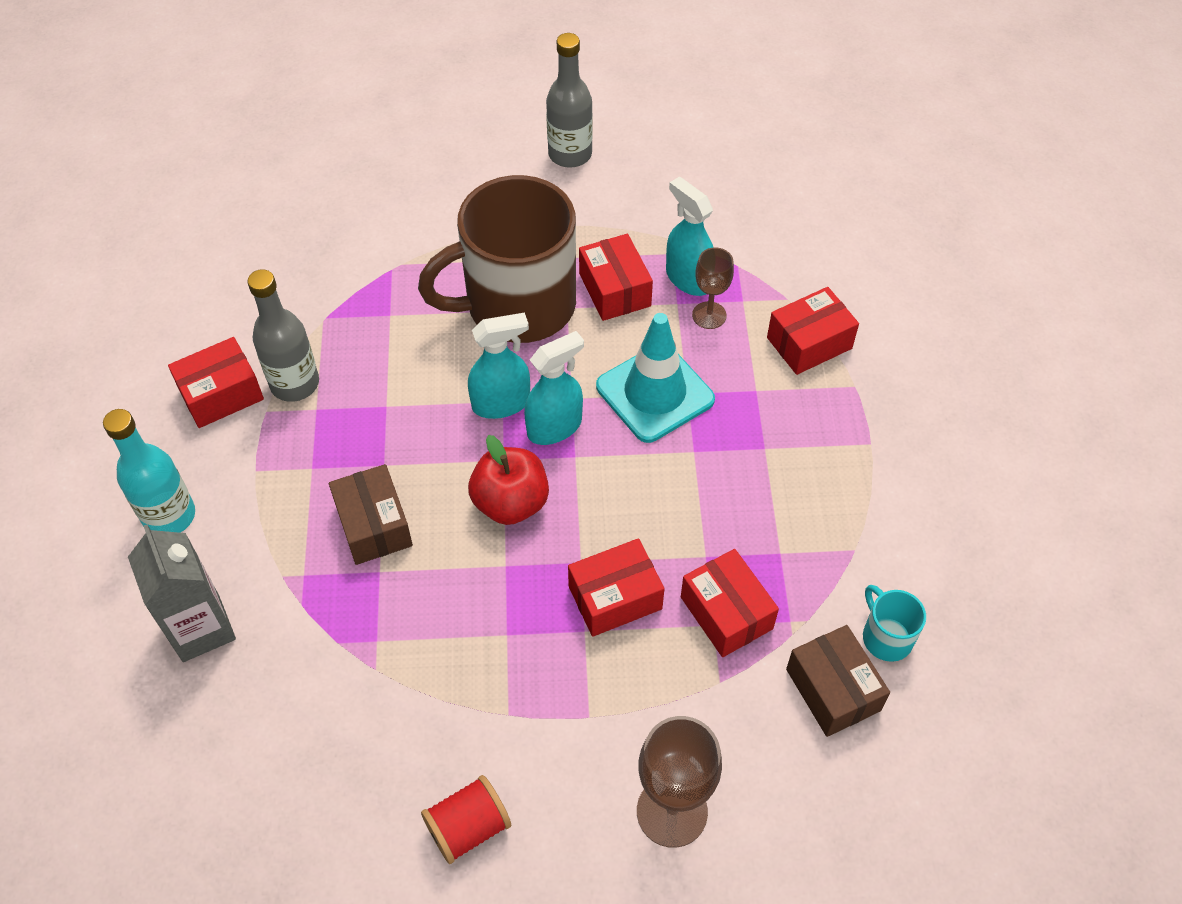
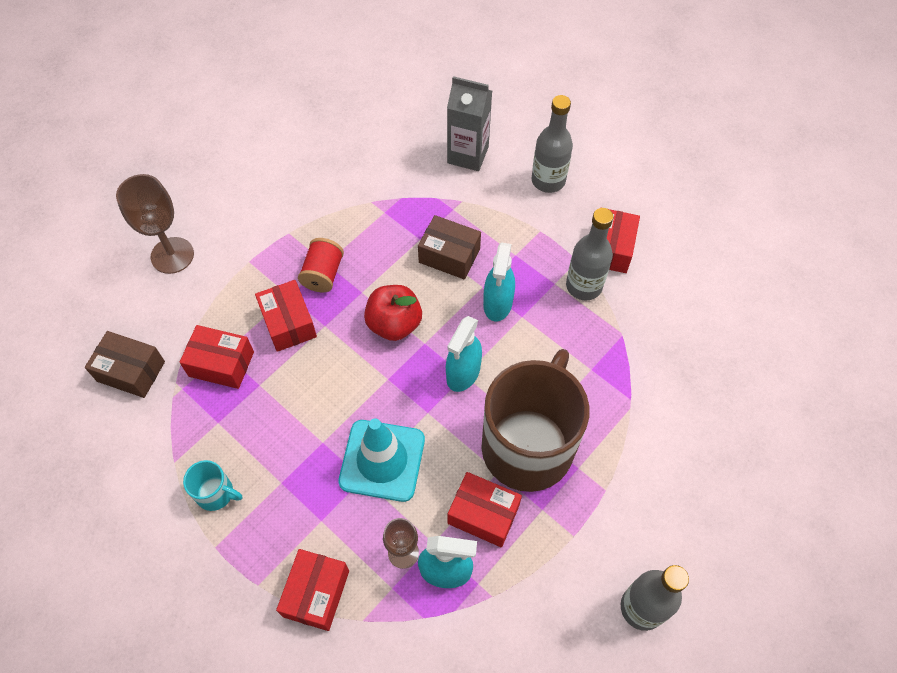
camera: 135 degrees right, 5 degrees up
(169, 516) = (548, 180): turquoise bottle -> grey bottle
(468, 828) = (260, 181): red spool -> red spool (323, 274)
(555, 427) = (417, 386): turquoise spray bottle -> turquoise spray bottle (497, 303)
(615, 597) = (288, 323): red box -> red box turned 45 degrees counterclockwise
(886, 637) = (119, 424): turquoise mug -> turquoise mug (216, 493)

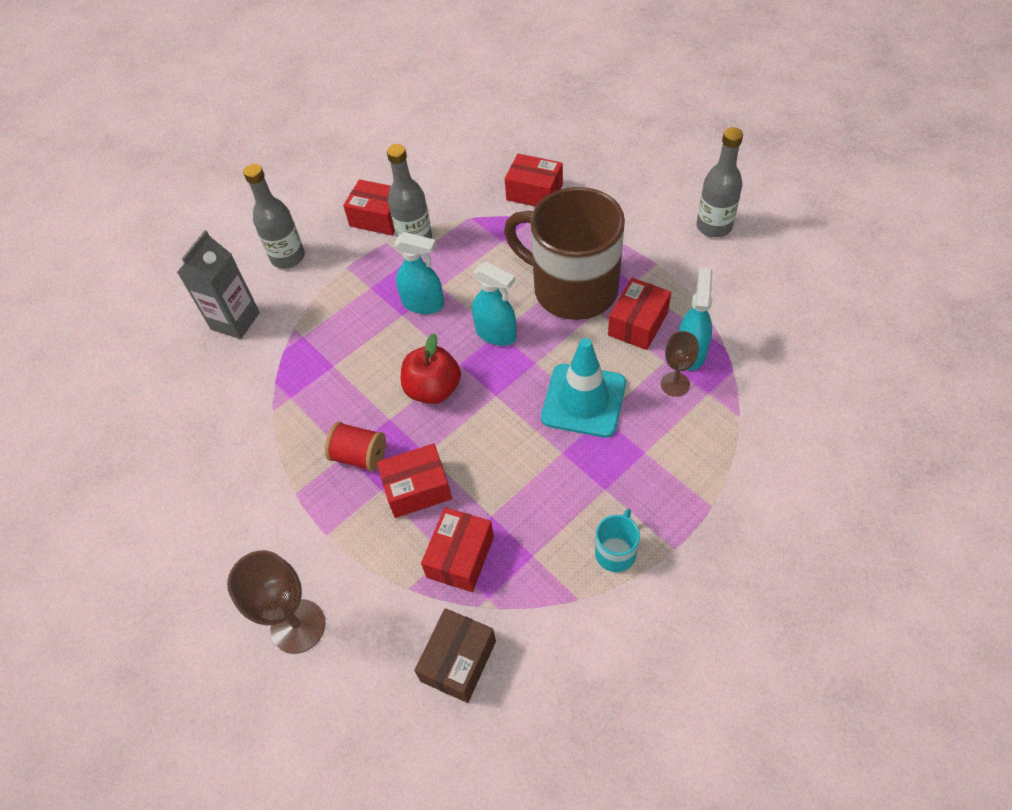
camera: 80 degrees left, 5 degrees down
(316, 593) = (717, 454): red box -> red box (534, 192)
(449, 255) = (359, 341): brown box -> none

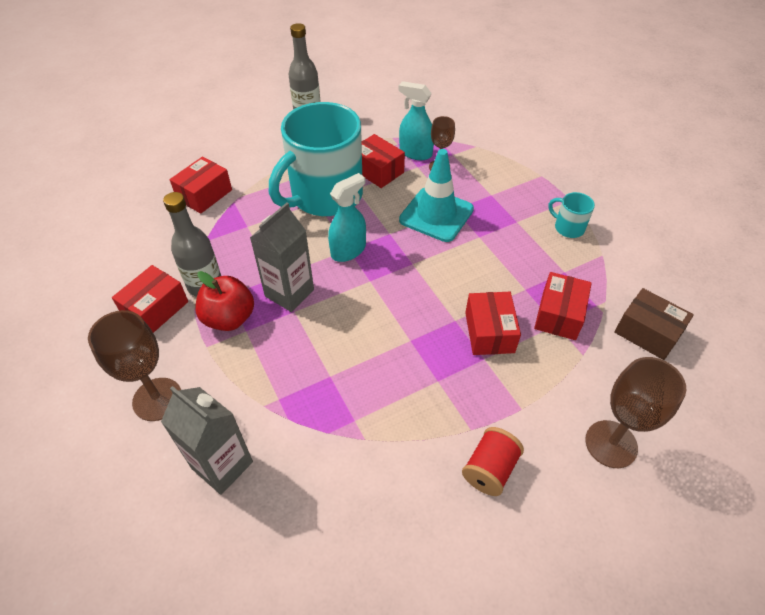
camera: 80 degrees left, 5 degrees down
(288, 257) = (157, 399): grey bottle -> brown goblet
(359, 456) = (444, 369): red spool -> red spool (489, 469)
(423, 304) = (289, 293): turquoise spray bottle -> grey carton
(433, 389) = (390, 303): red apple -> red apple (229, 318)
(460, 557) = (559, 315): red box -> red box turned 75 degrees clockwise
(572, 288) = (325, 196): brown mug -> turquoise mug

